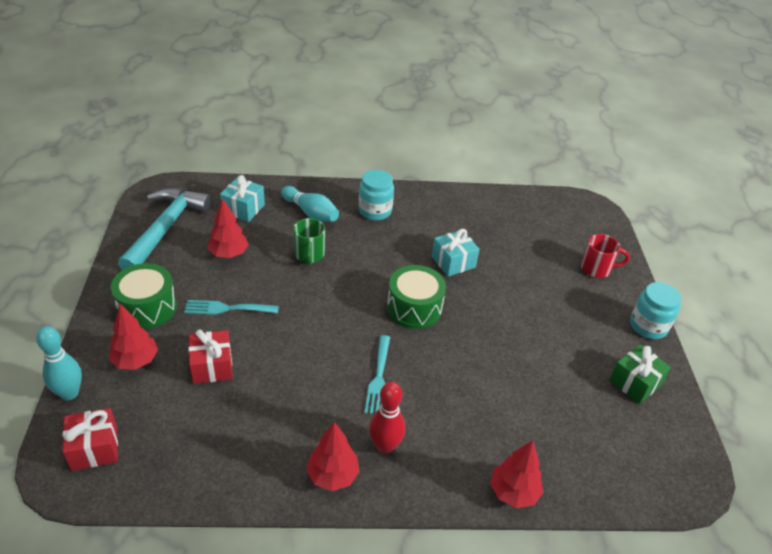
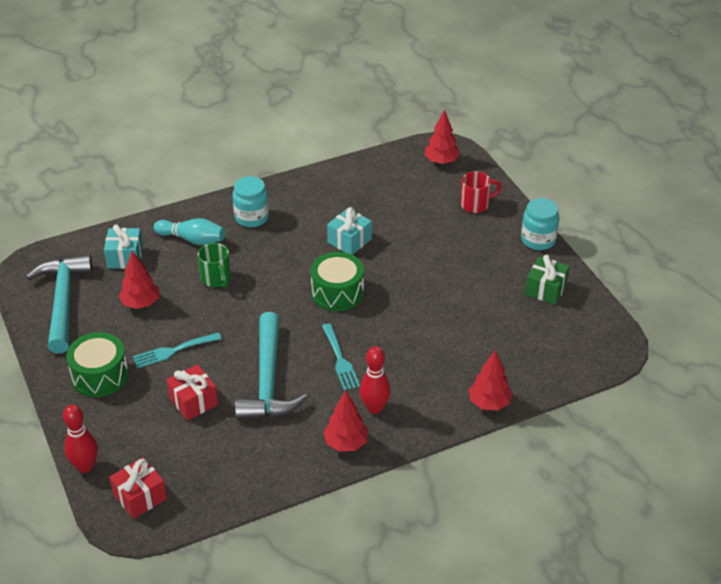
camera: 20 degrees left, 0 degrees up
(69, 393) = (85, 466): turquoise bowling pin -> red bowling pin
(136, 361) = (123, 421): red tree -> red tree (441, 161)
(295, 373) = (268, 381): none -> turquoise hammer

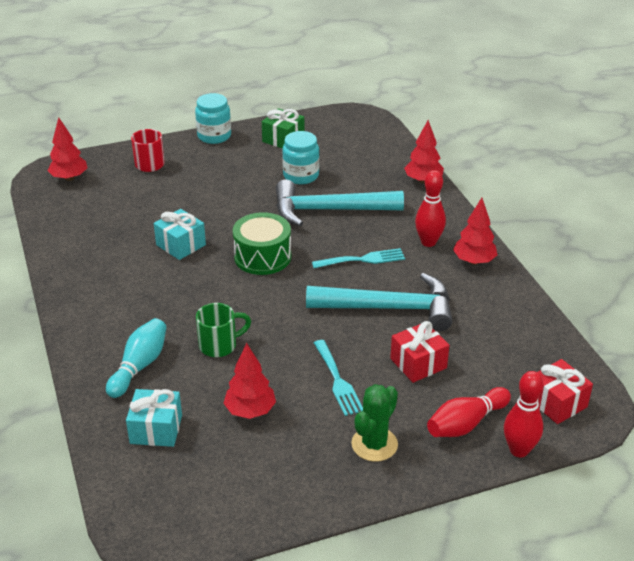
camera: 85 degrees left, 5 degrees down
(63, 301) = (230, 490): turquoise hammer -> turquoise hammer (328, 210)
(100, 376) = (374, 444): green drum -> green cactus
(118, 432) = (466, 423): none -> red bowling pin
(251, 217) = (114, 315): turquoise jar -> turquoise jar (301, 176)

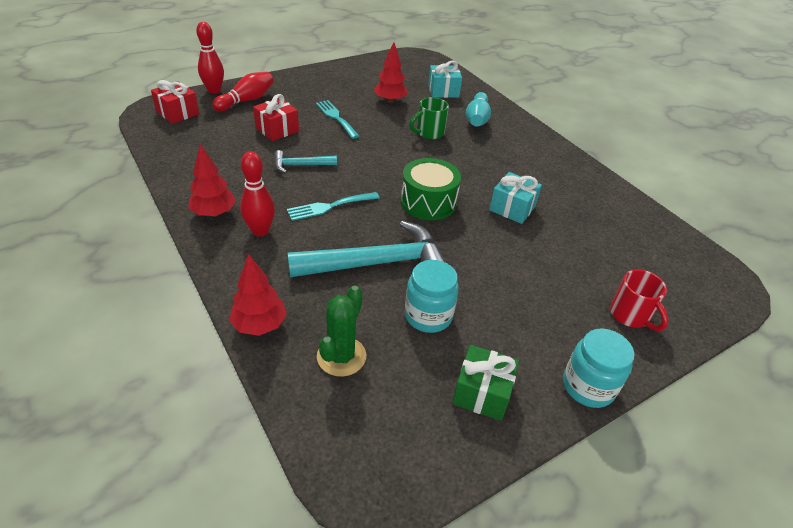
camera: 165 degrees right, 5 degrees up
(69, 178) = (699, 281): red tree -> none
(374, 444) = (307, 90): green cactus -> green cactus (341, 356)
(390, 308) = (300, 165): turquoise hammer -> turquoise hammer, size x0.49

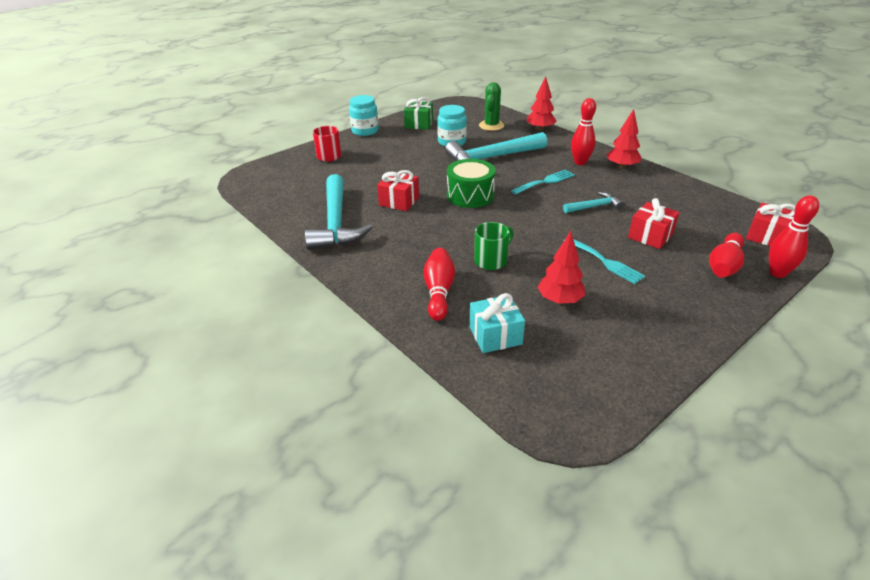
camera: 175 degrees right, 5 degrees down
(477, 119) = (439, 292): turquoise bowling pin -> red bowling pin
(512, 208) = (399, 201): turquoise gift -> red gift
(577, 192) = (336, 223): none -> turquoise hammer

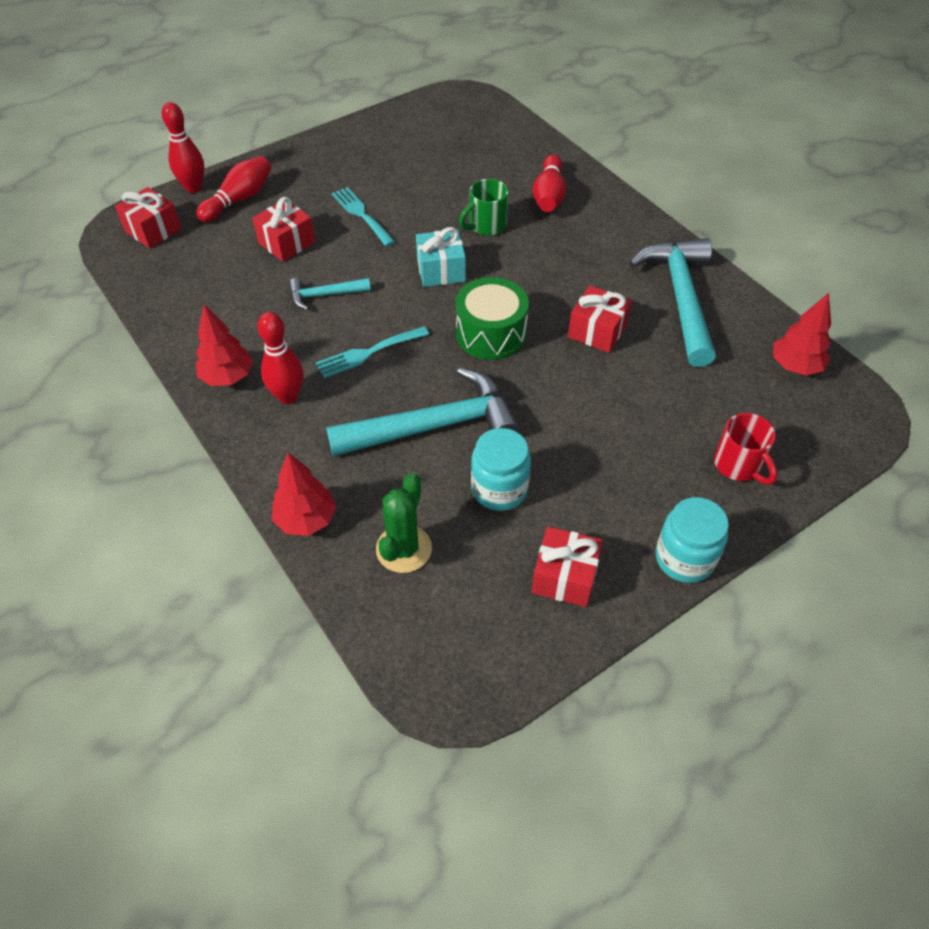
camera: 175 degrees left, 15 degrees up
(419, 124) = (564, 577): green gift -> red gift
(495, 335) = (501, 153): turquoise gift -> turquoise gift (441, 270)
(559, 300) = (430, 178): red tree -> red tree (795, 366)

